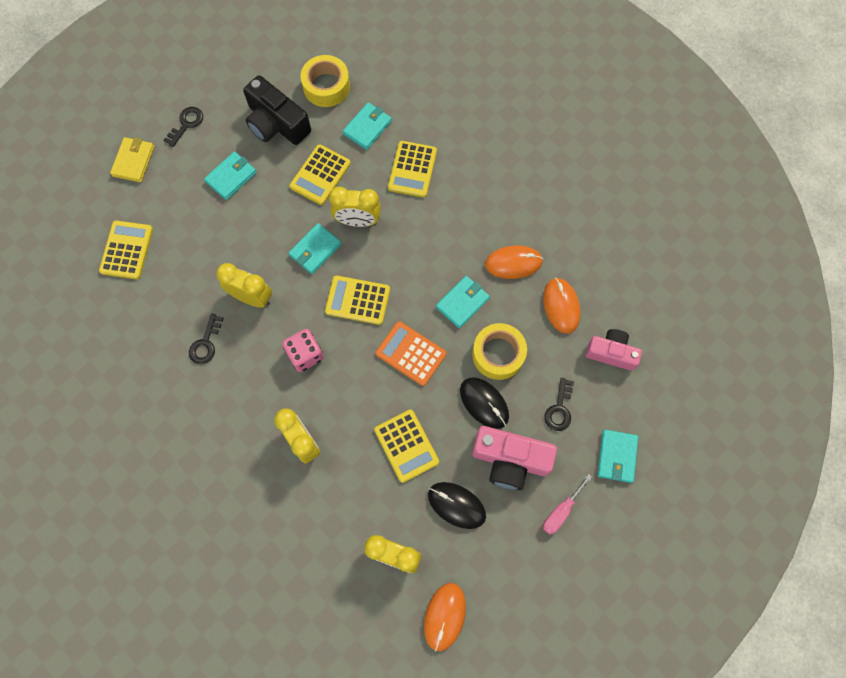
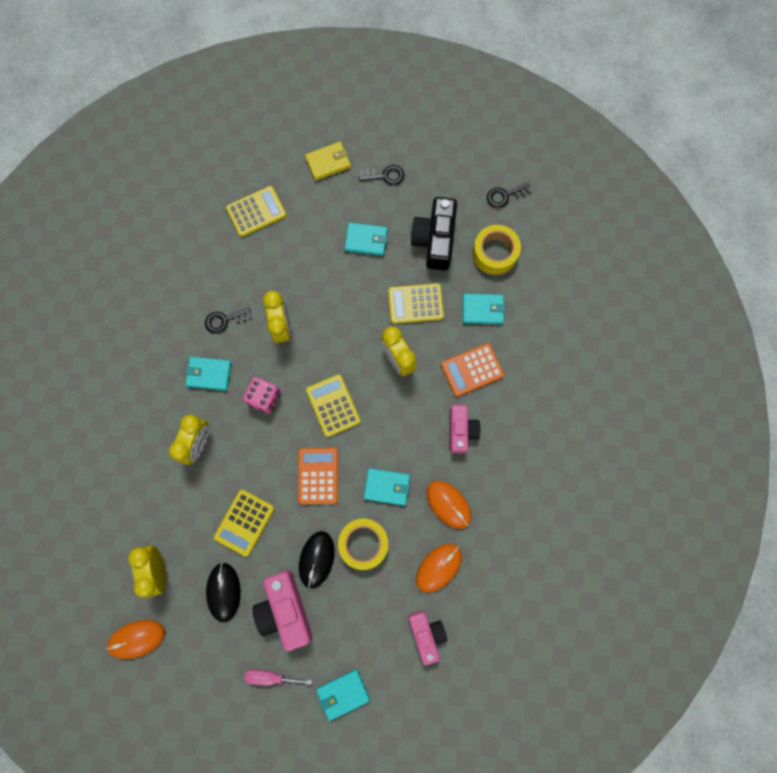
camera: 55 degrees right, 5 degrees up
(315, 250) = (351, 345): turquoise wallet -> turquoise wallet (209, 374)
(412, 169) = (472, 370): yellow calculator -> orange calculator
(458, 212) = (461, 431): none -> pink camera
(559, 409) = (351, 622): black key -> black key (505, 196)

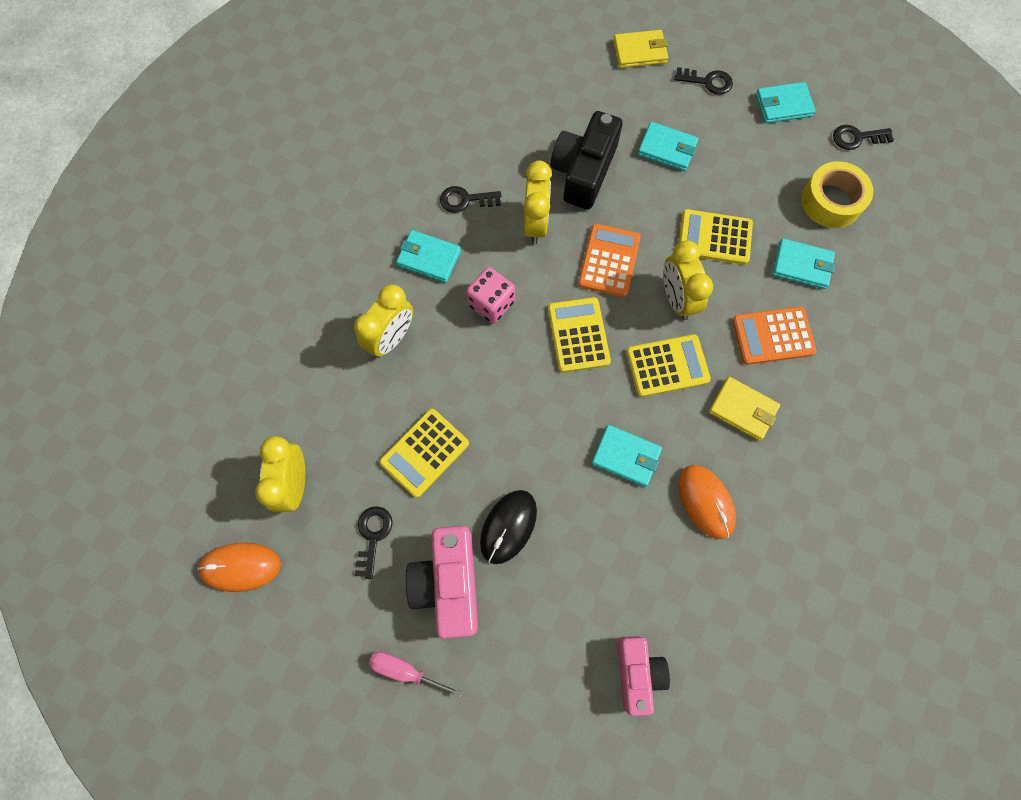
camera: 15 degrees right, 5 degrees down
(223, 592) = (373, 536): black mouse -> black key
(256, 212) = (537, 86): yellow calculator -> yellow calculator (667, 366)
(318, 476) = (537, 418): orange calculator -> orange calculator (609, 261)
(343, 694) = (500, 724): turquoise wallet -> turquoise wallet (783, 105)
(363, 543) = (577, 523): yellow tape -> none
(435, 240) = (755, 168): black camera -> black camera (584, 171)
(438, 567) = (674, 583): orange mouse -> none
(461, 431) = (742, 409): pink camera -> yellow wallet

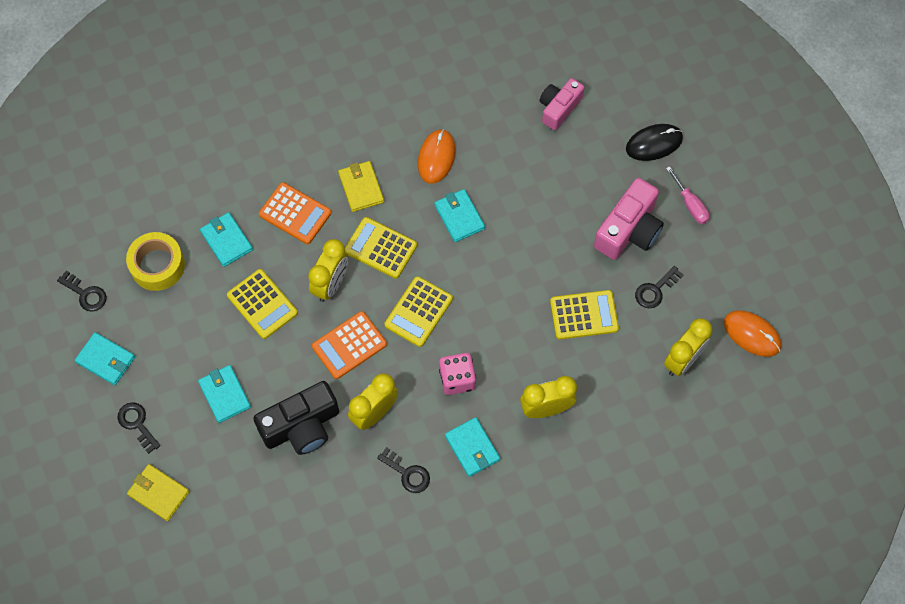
camera: 140 degrees left, 5 degrees down
(508, 526) = (567, 233): black mouse -> black mouse (654, 143)

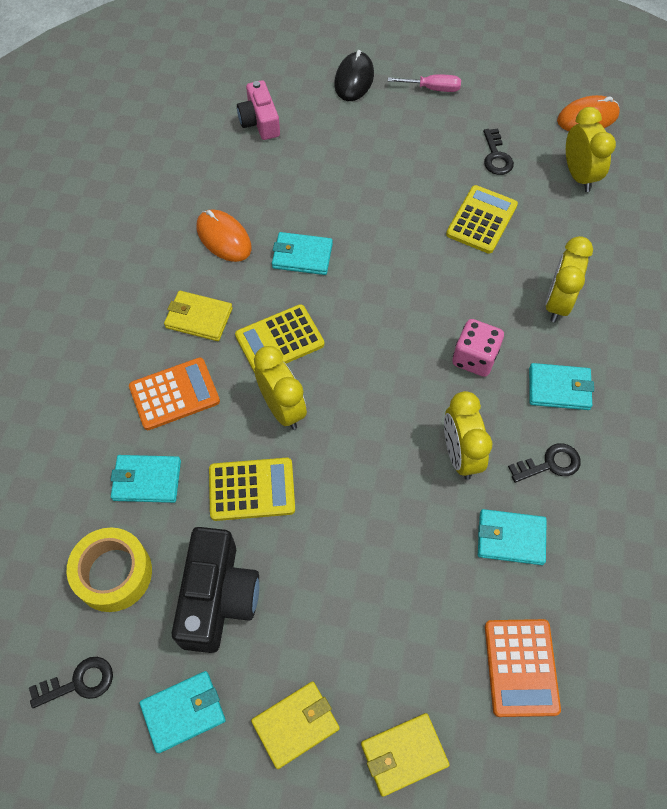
camera: 55 degrees left, 5 degrees down
(137, 424) = (295, 725): black key -> yellow wallet
(224, 395) = (331, 596): turquoise wallet -> turquoise wallet (511, 538)
(301, 426) = (426, 537): black camera -> black camera (217, 597)
(349, 345) = (365, 433): orange calculator -> orange calculator (521, 667)
(418, 312) = (376, 348): yellow calculator -> none
(629, 230) = (422, 141): pink camera -> none

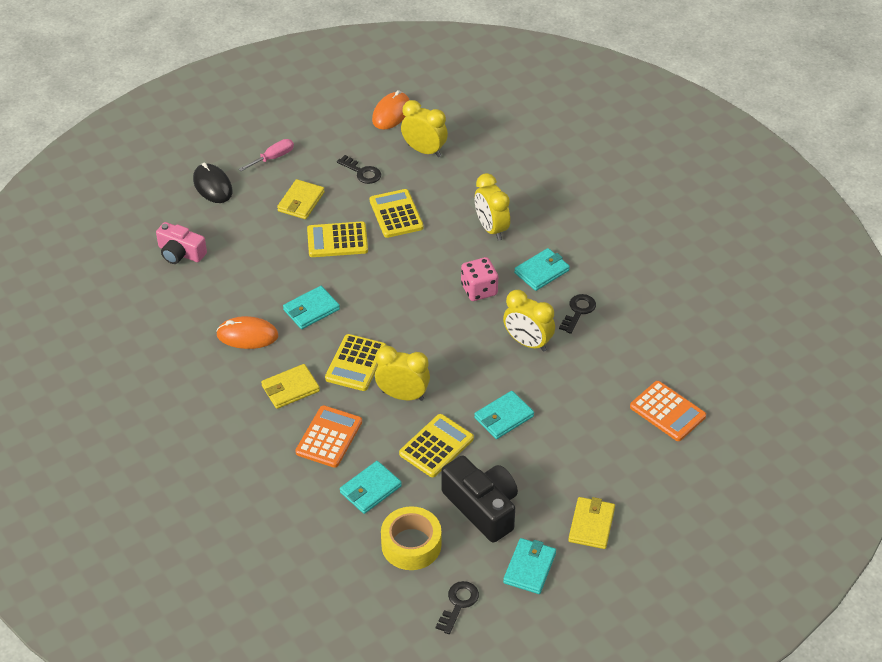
camera: 45 degrees left, 15 degrees down
(400, 206) = (337, 240): none -> yellow calculator
(404, 754) = (656, 492): yellow wallet -> yellow wallet (301, 202)
(511, 538) = (598, 360): turquoise wallet -> turquoise wallet (504, 417)

